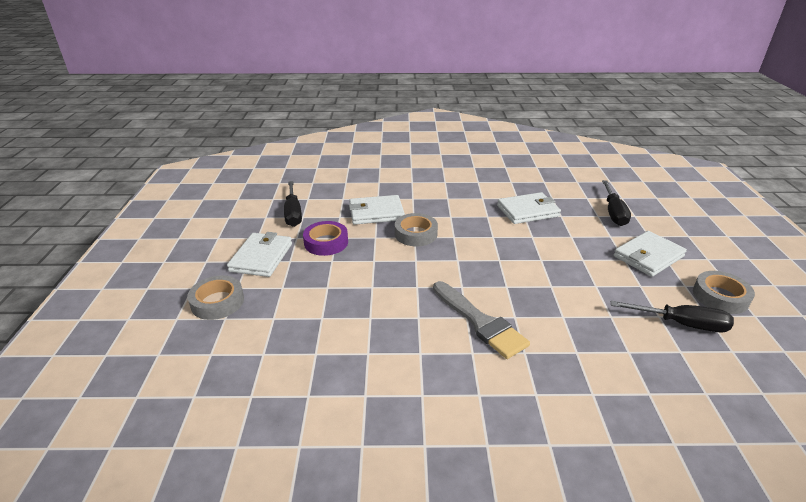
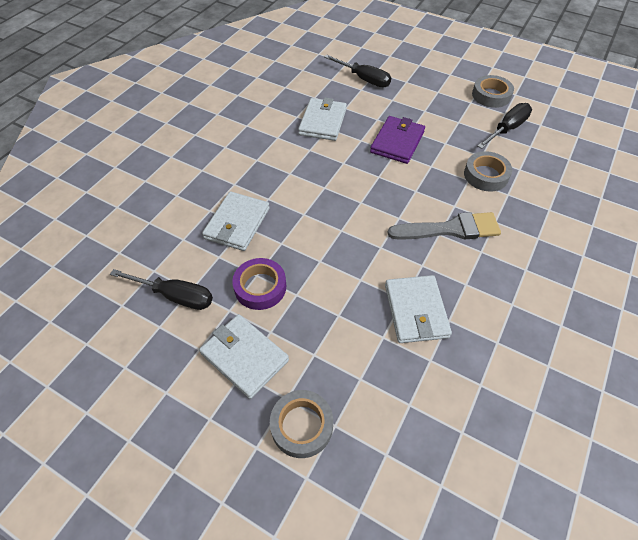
camera: 60 degrees left, 20 degrees up
(416, 234) = (300, 211): grey tape -> grey tape (486, 175)
(556, 256) = (397, 142): none -> purple wallet
(648, 256) = (430, 97): white wallet -> white wallet (416, 311)

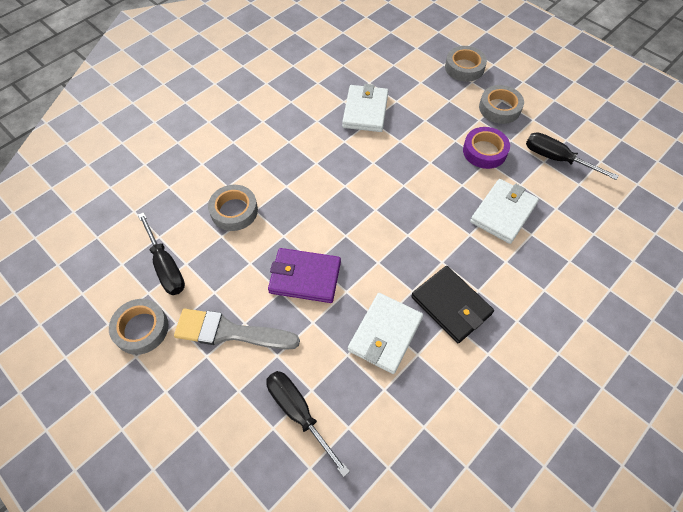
camera: 165 degrees left, 5 degrees up
(244, 357) = (499, 108): white wallet -> grey tape
(277, 146) = (451, 305): none -> black wallet
(397, 142) = (305, 277): purple wallet -> purple wallet turned 60 degrees clockwise
(450, 229) = (304, 165): grey brush -> grey brush (229, 332)
(507, 129) = (166, 266): black screwdriver -> black screwdriver turned 90 degrees counterclockwise

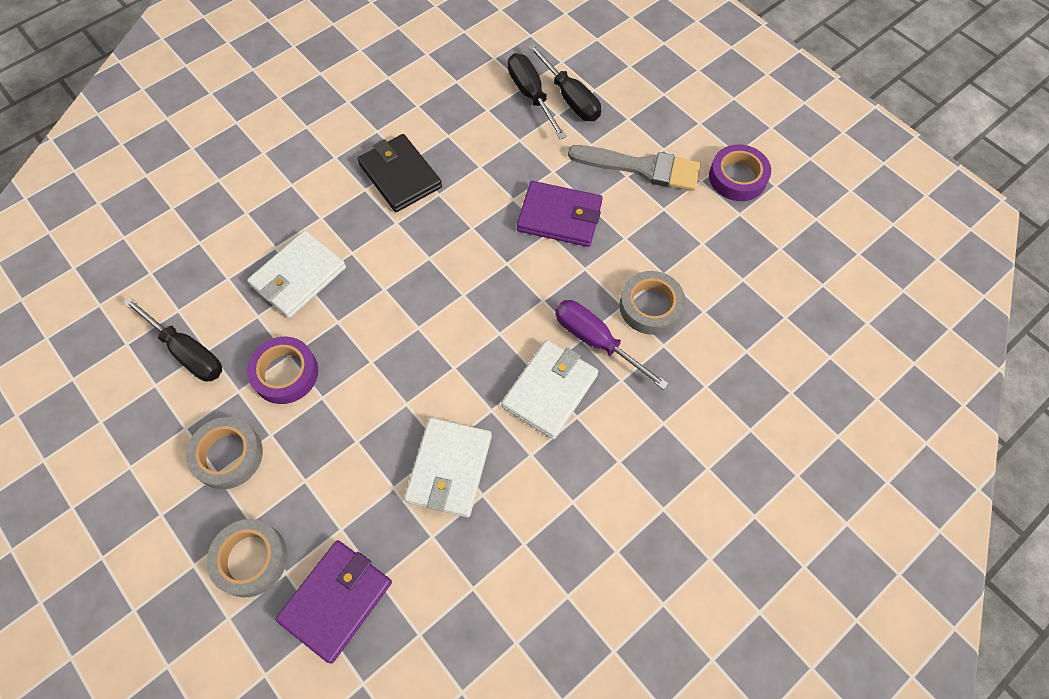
camera: 175 degrees left, 5 degrees up
(141, 329) = (737, 177): grey tape -> purple tape
(166, 266) = (725, 241): black screwdriver -> black screwdriver (531, 96)
(275, 185) = (596, 341): none -> purple screwdriver
(385, 334) = (477, 154): white wallet -> white wallet (550, 390)
(413, 56) = (336, 600): none -> purple wallet

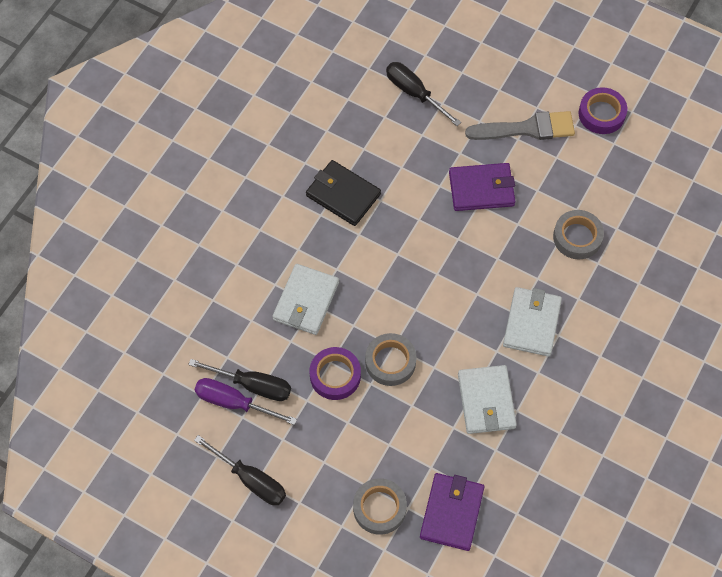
camera: 20 degrees left, 0 degrees up
(228, 455) = (325, 447): grey tape -> grey tape (390, 362)
(570, 98) = (446, 85): black screwdriver -> black screwdriver (250, 479)
(596, 341) = (549, 276): purple screwdriver -> purple screwdriver (234, 403)

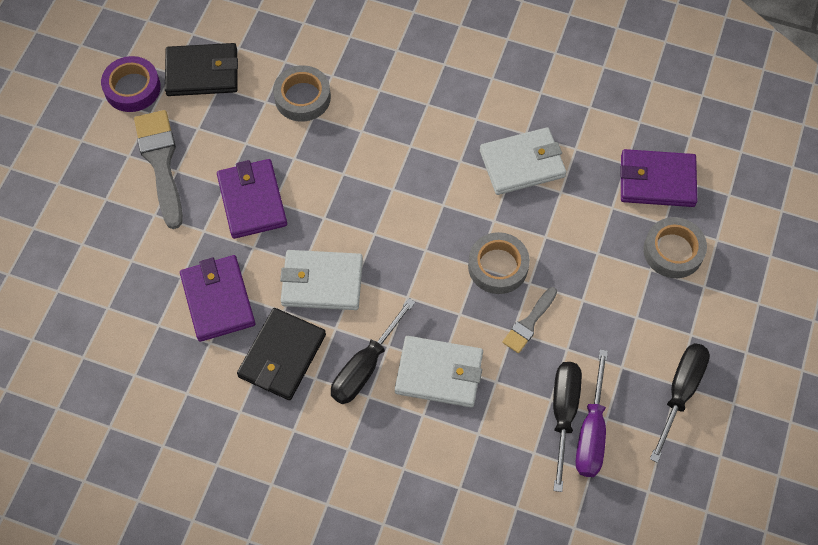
camera: 100 degrees left, 0 degrees up
(335, 376) = (529, 323): purple tape -> grey brush
(398, 157) = (218, 300): none -> purple wallet
(414, 93) = (119, 294): black screwdriver -> black screwdriver (365, 366)
(531, 323) = (418, 130): white wallet -> white wallet (322, 282)
(611, 165) = (202, 72): none -> black wallet

